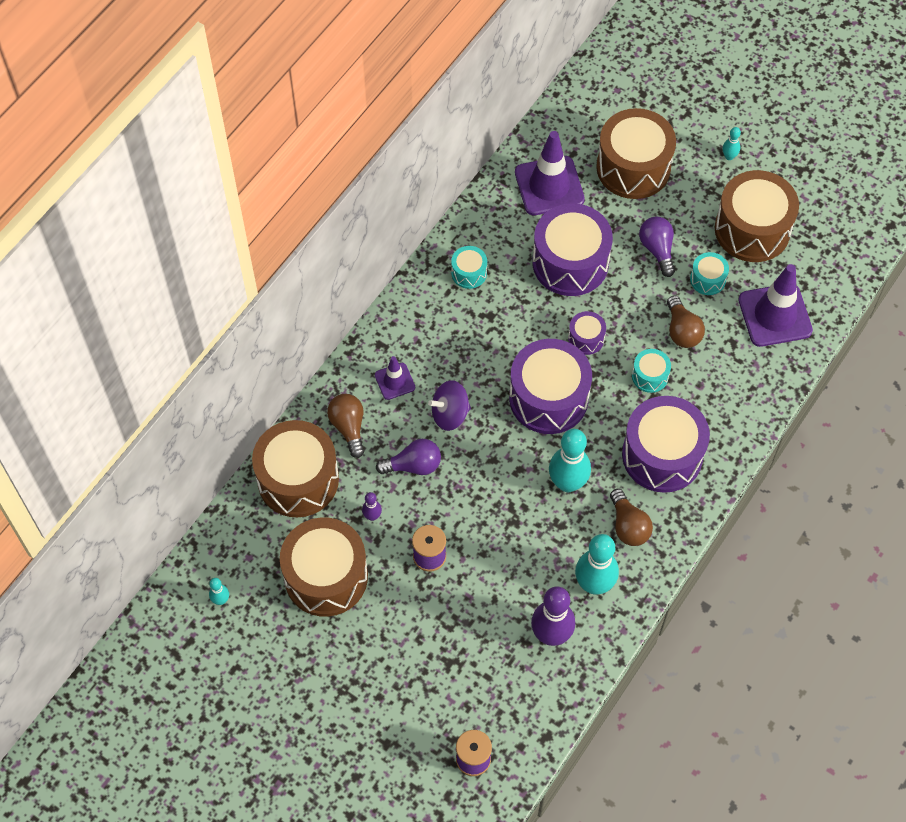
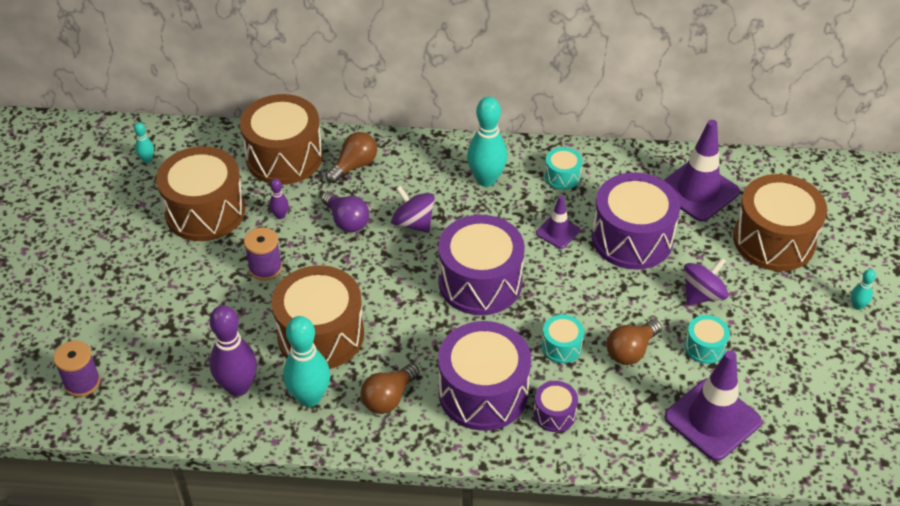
camera: 60 degrees right, 15 degrees down
(395, 381) = (418, 175): purple traffic cone -> purple traffic cone (557, 232)
(567, 483) = (402, 333): turquoise bowling pin -> turquoise bowling pin (486, 179)
(586, 338) = (563, 283): purple drum -> purple drum (554, 414)
(657, 249) = (702, 294): purple light bulb -> purple spinning top
(752, 229) = (793, 359): brown drum -> brown drum (320, 335)

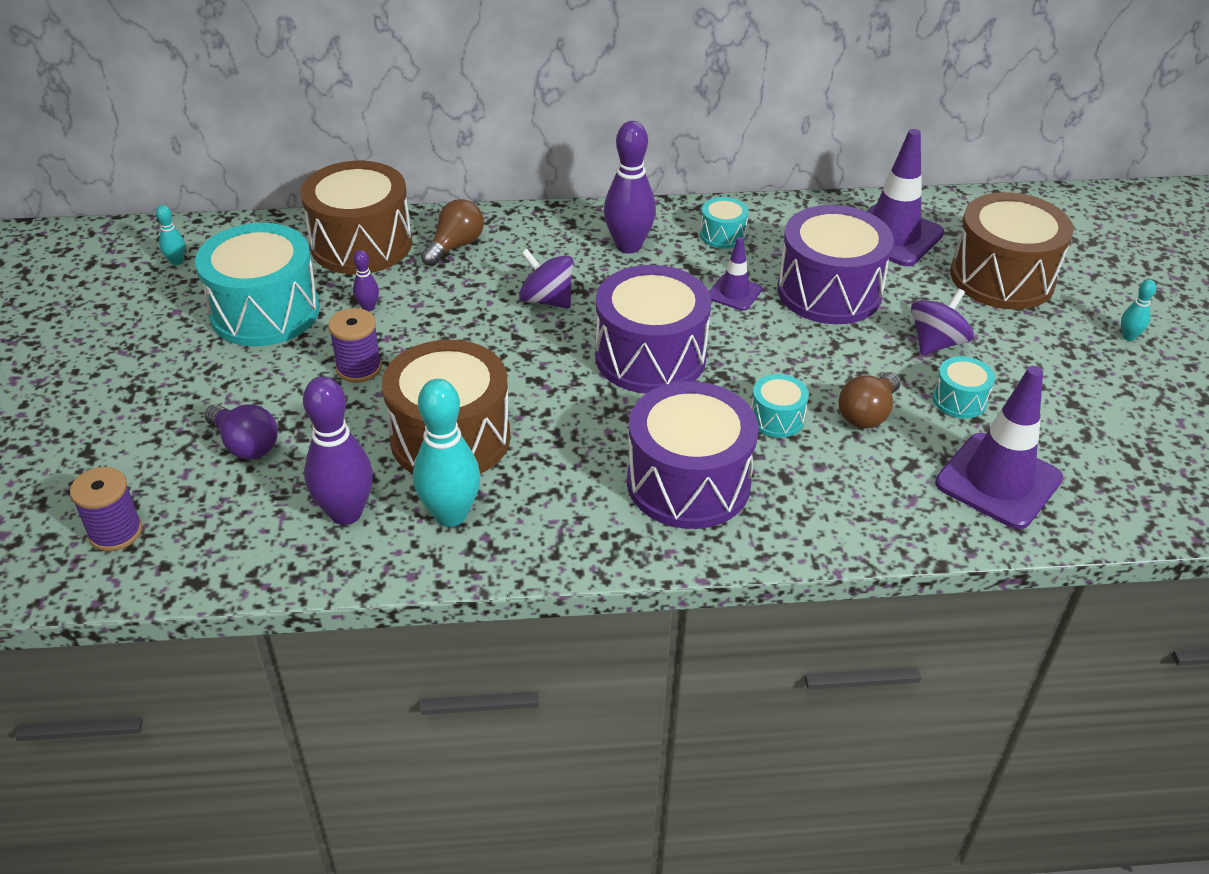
camera: 10 degrees left, 5 degrees down
(205, 211) = (265, 312): brown drum -> turquoise drum
(346, 221) = (458, 305): purple light bulb -> purple light bulb (245, 445)
(388, 398) = (561, 503): brown light bulb -> none
(486, 179) = (628, 246): turquoise bowling pin -> purple bowling pin
(554, 414) = (791, 497): purple drum -> none

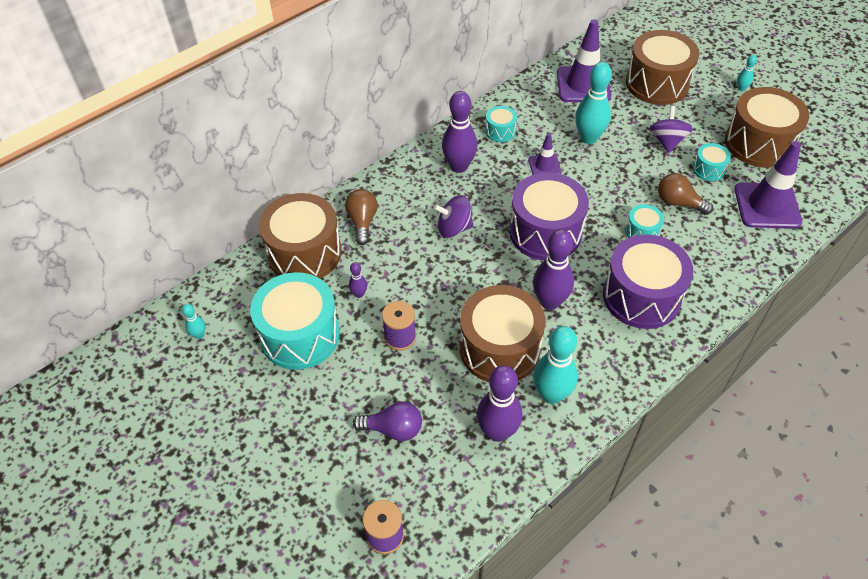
camera: 35 degrees left, 10 degrees up
(566, 426) = (549, 302): none -> purple bowling pin
(829, 291) = (588, 138): purple drum -> turquoise bowling pin
(867, 414) = (678, 203): brown light bulb -> brown light bulb turned 120 degrees clockwise
(1077, 408) = (758, 143): none -> brown drum

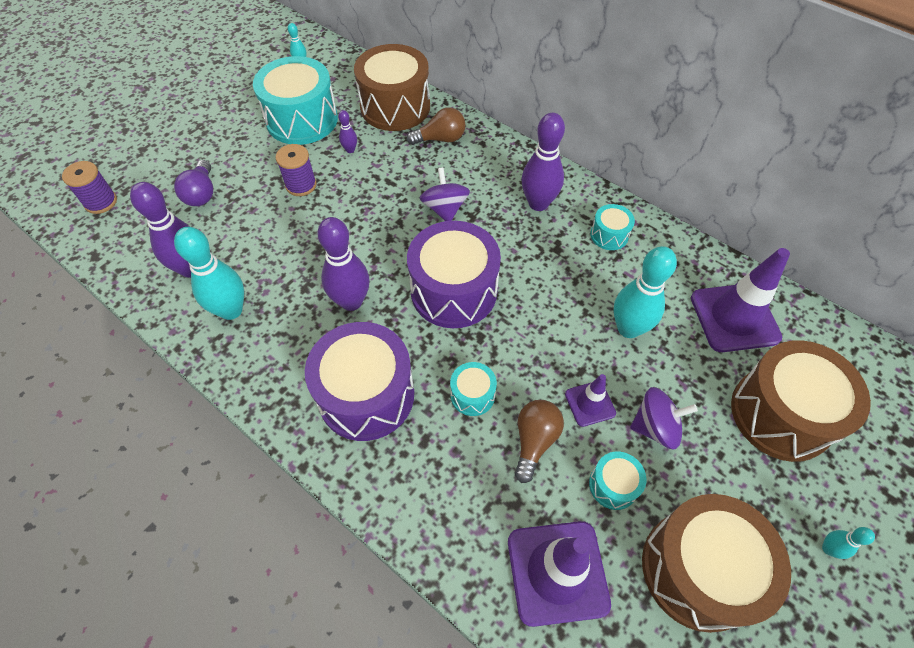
camera: 80 degrees right, 5 degrees up
(499, 348) = (288, 262): brown drum -> none
(544, 166) = (562, 283): purple traffic cone -> purple traffic cone (590, 403)

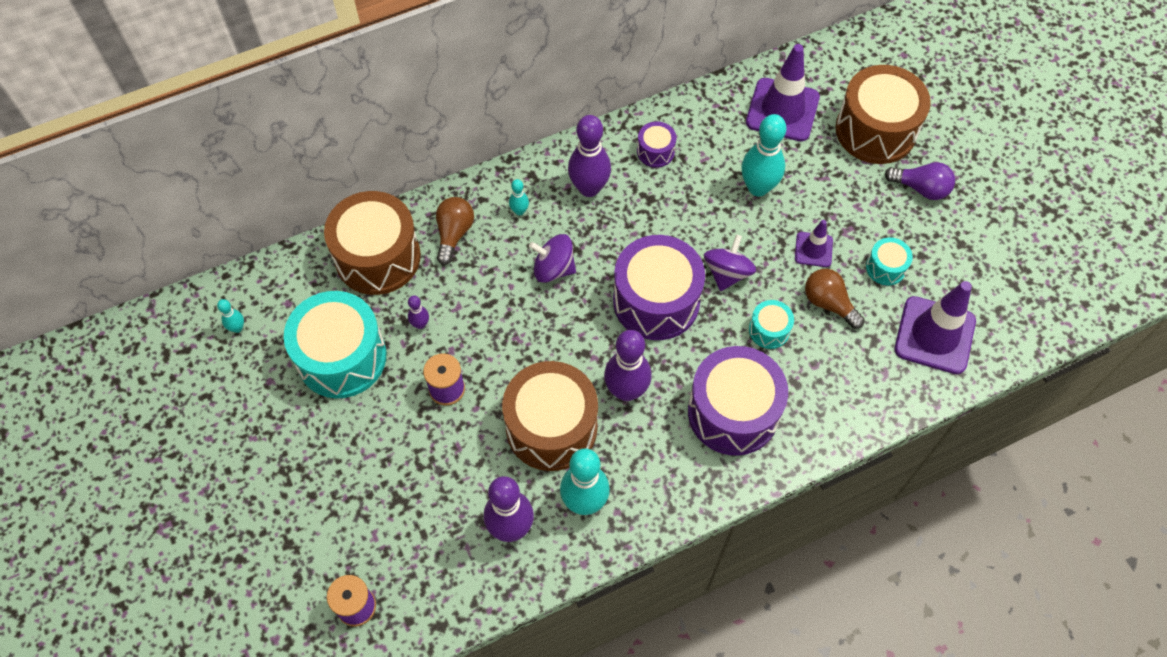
camera: 65 degrees left, 5 degrees up
(201, 193) = (403, 493): purple light bulb -> purple light bulb (921, 188)
(609, 235) = (655, 151): turquoise drum -> purple drum
(655, 427) = (852, 216): purple spinning top -> purple spinning top (727, 273)
(698, 569) = (965, 247): brown drum -> brown drum (551, 427)
(828, 548) = (979, 163): turquoise bowling pin -> turquoise bowling pin (519, 211)

